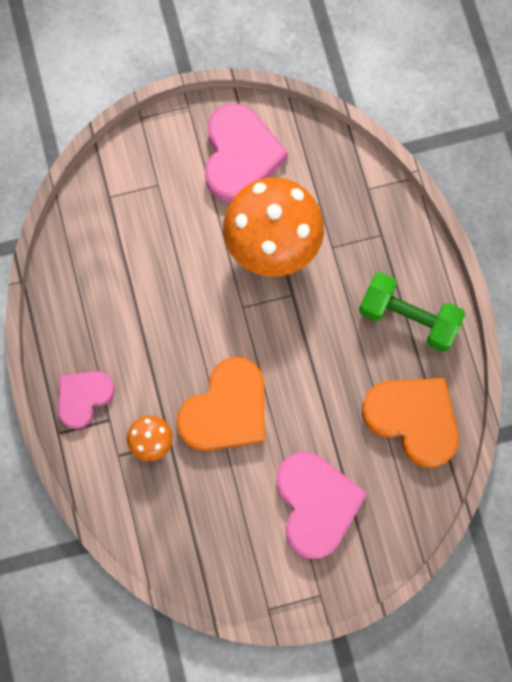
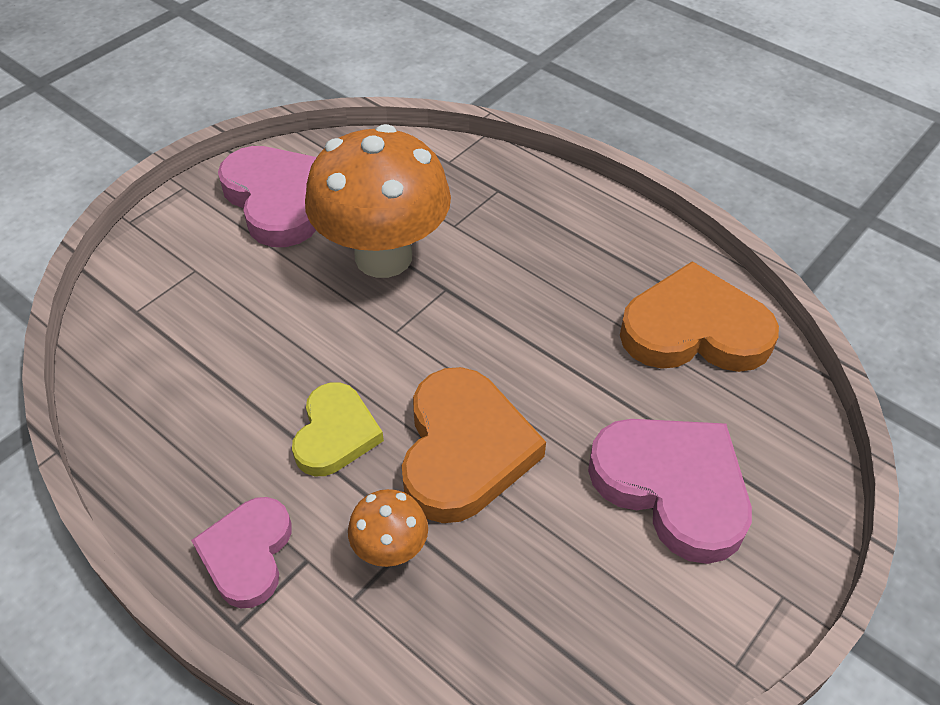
camera: 35 degrees left, 25 degrees down
(167, 355) = (335, 433): none -> yellow heart
(408, 318) = (595, 242): green dumbbell -> none

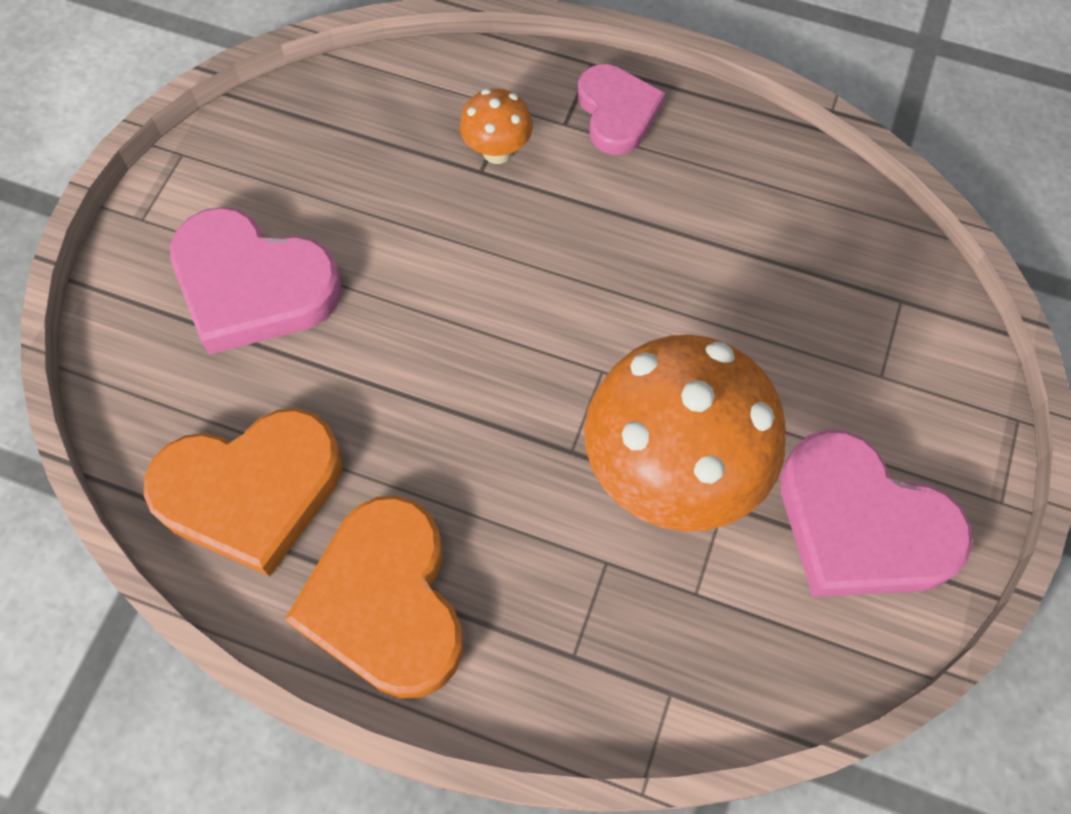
camera: 160 degrees right, 15 degrees up
(335, 433) = (602, 235): yellow heart -> none
(464, 450) = (469, 259): orange heart -> orange heart (386, 602)

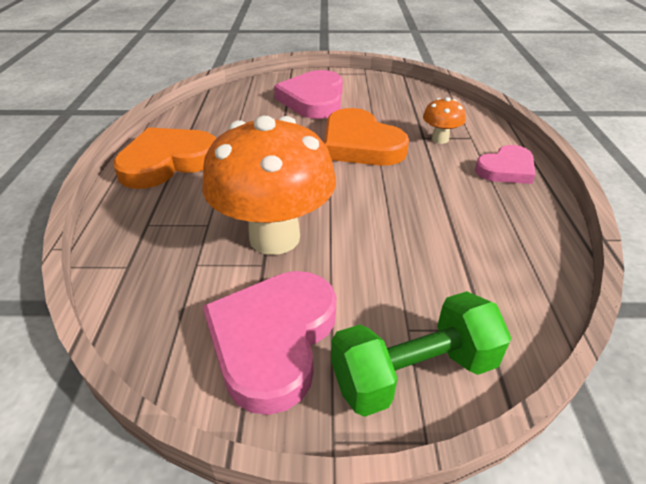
camera: 70 degrees right, 25 degrees down
(251, 491) = (214, 120): orange heart -> orange heart (360, 144)
(941, 396) = (413, 373): none -> green dumbbell

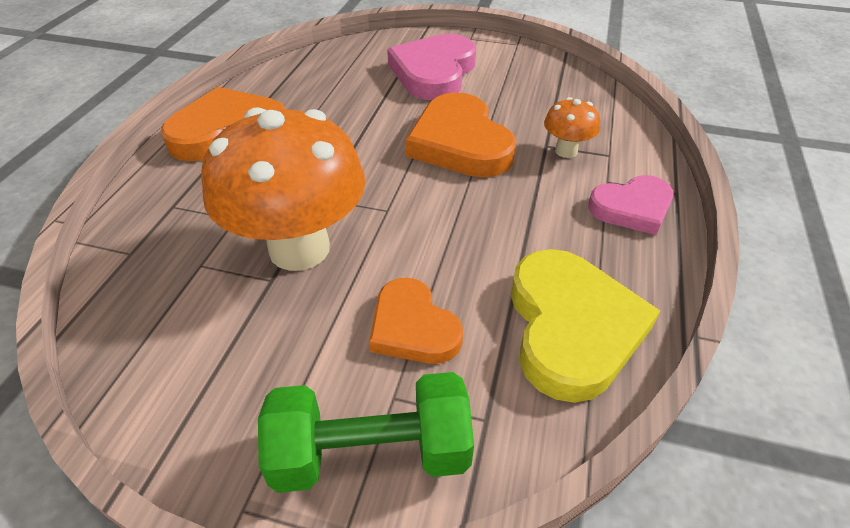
camera: 15 degrees right, 5 degrees up
(273, 340) = (237, 374): pink heart -> none
(395, 277) = (413, 327): none -> orange heart
(510, 254) = (571, 327): none -> yellow heart

